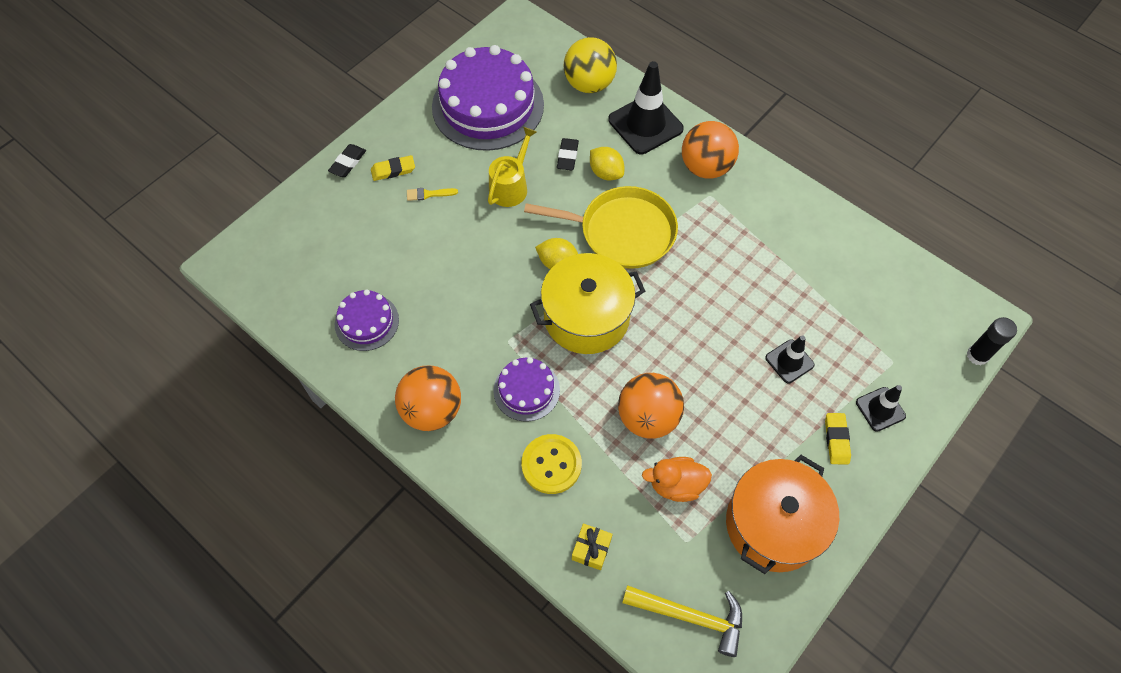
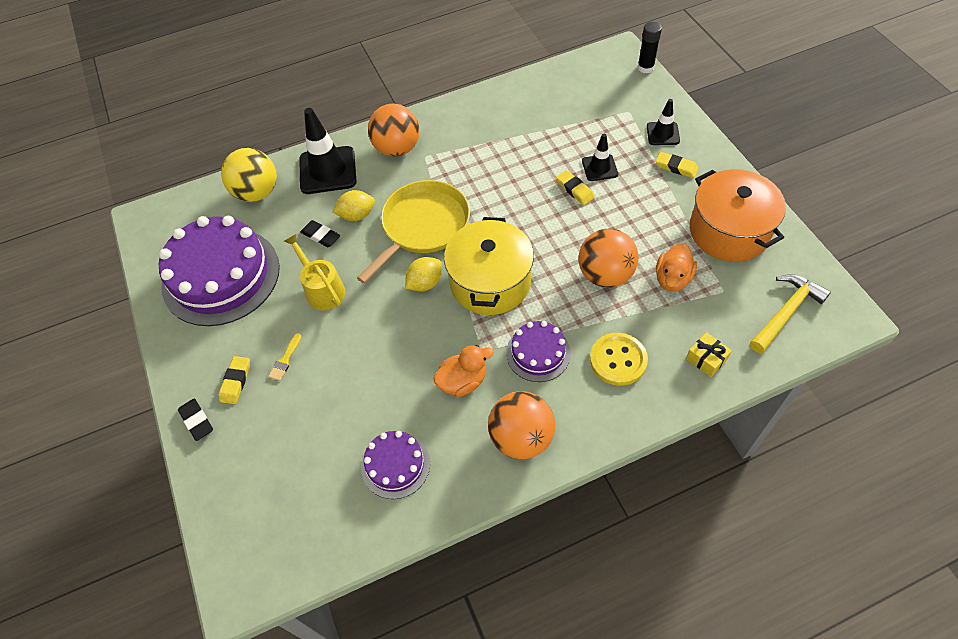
camera: 60 degrees left, 5 degrees down
(468, 339) = (463, 381): none -> orange duck
(744, 348) = (574, 190): none -> yellow eraser

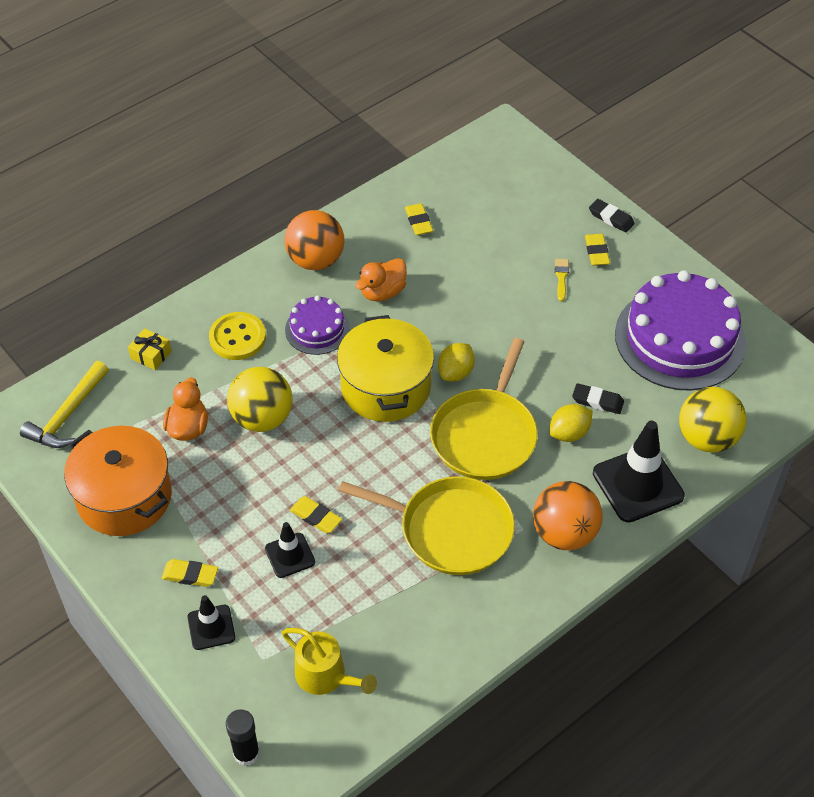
camera: 160 degrees right, 5 degrees down
(322, 290) = (562, 345): yellow watering can -> yellow watering can (325, 676)
(395, 465) = (418, 222): purple cake -> yellow eraser
(477, 164) = (450, 529): none -> yellow pan
(605, 275) = (262, 418): orange ball -> yellow ball

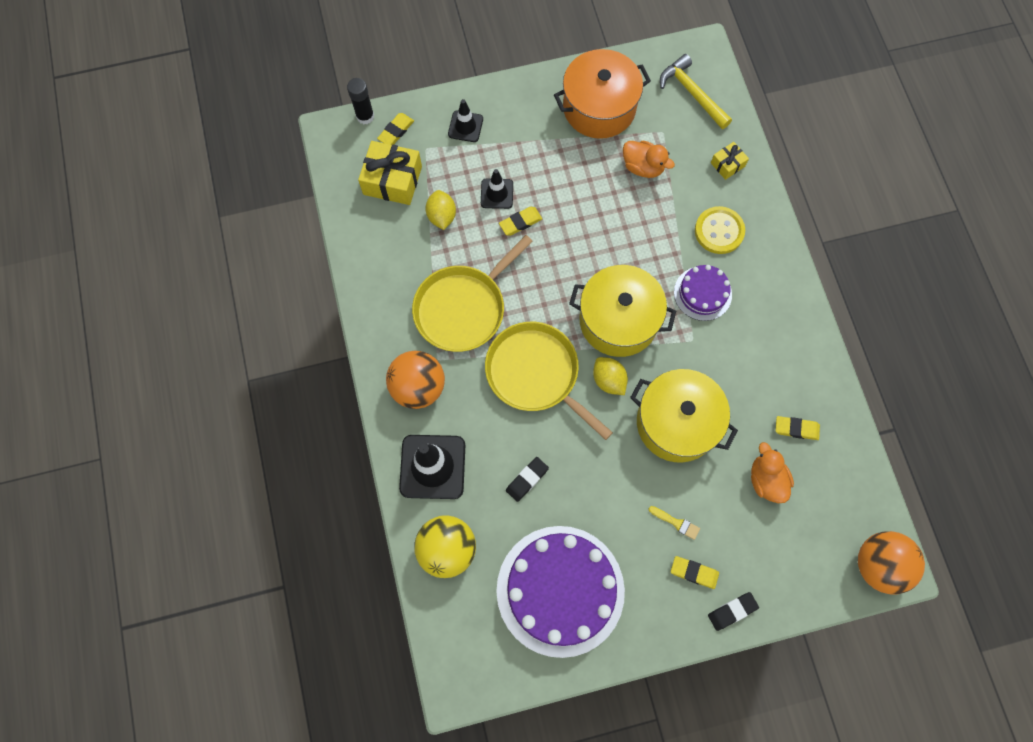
camera: 115 degrees right, 20 degrees up
(190, 575) = (513, 127): yellow eraser -> yellow eraser (396, 131)
(262, 418) = (628, 220): yellow ball -> none
(316, 260) = (782, 322): orange ball -> orange ball (878, 565)
(325, 676) = (392, 180): yellow watering can -> yellow gift
(382, 292) = (722, 361): orange duck -> orange duck (766, 480)
(466, 306) = (676, 423): none -> yellow pot
(569, 433) = (506, 439): yellow lemon -> yellow lemon (441, 216)

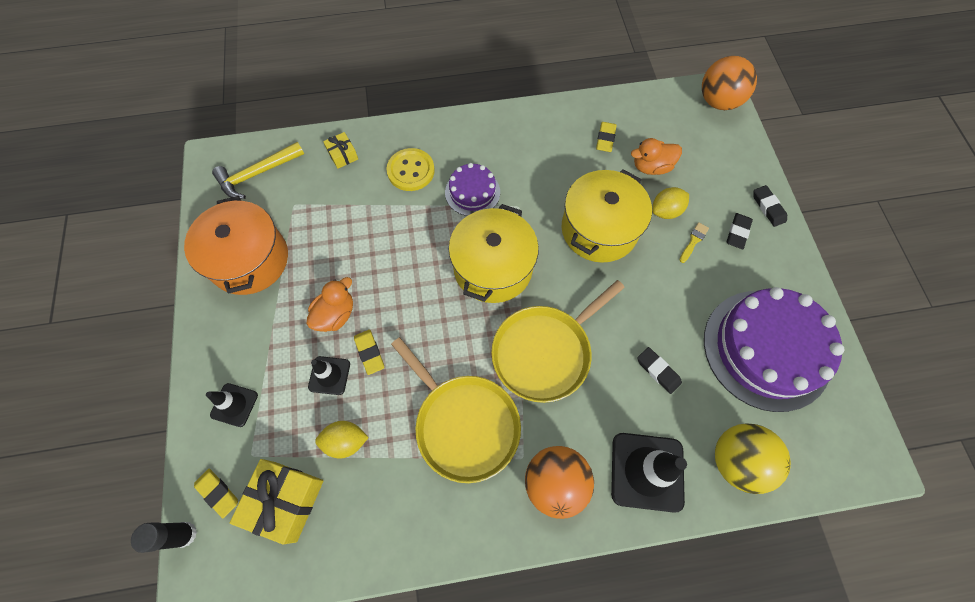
camera: 85 degrees left, 5 degrees down
(608, 380) = (555, 283): yellow lemon -> yellow lemon (666, 211)
(643, 167) = (329, 226): orange duck -> orange duck (335, 314)
(694, 572) = (737, 232): yellow eraser -> black eraser

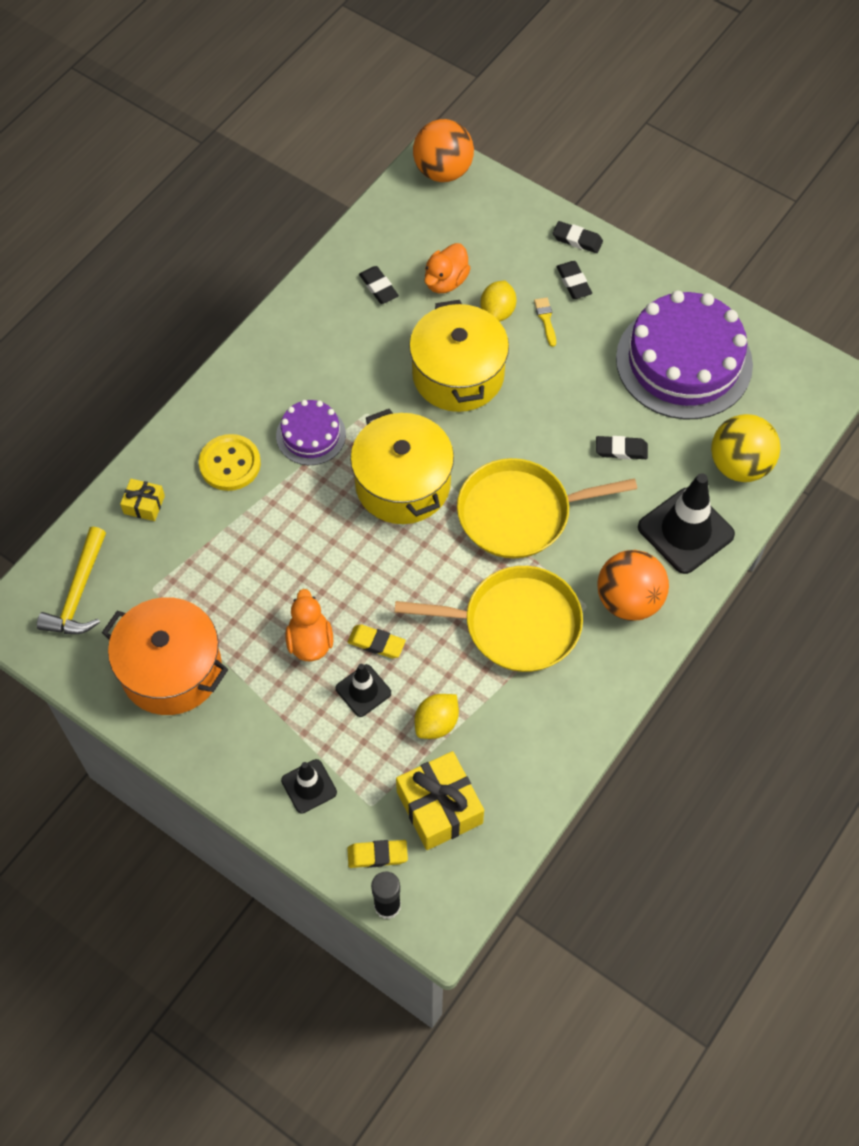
camera: 45 degrees left, 5 degrees down
(545, 352) = (520, 513): yellow pan -> yellow pan turned 75 degrees clockwise
(605, 139) = (378, 287): yellow eraser -> black eraser

